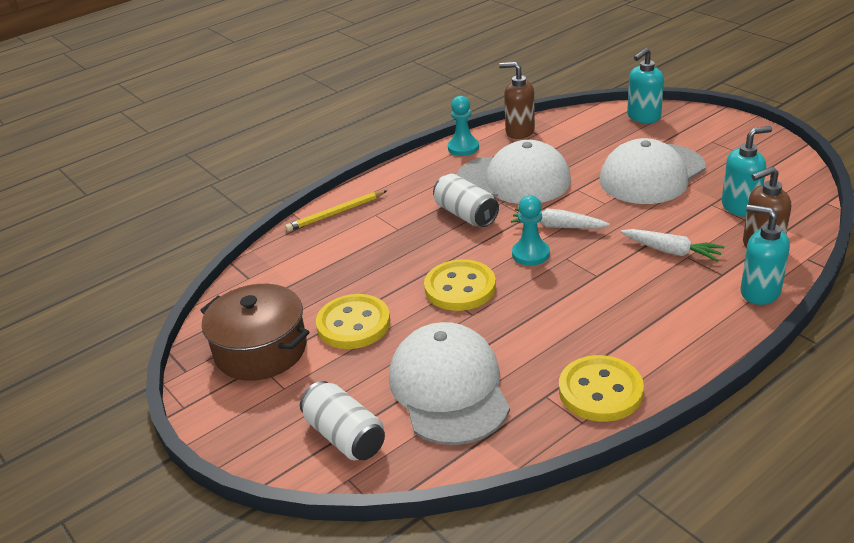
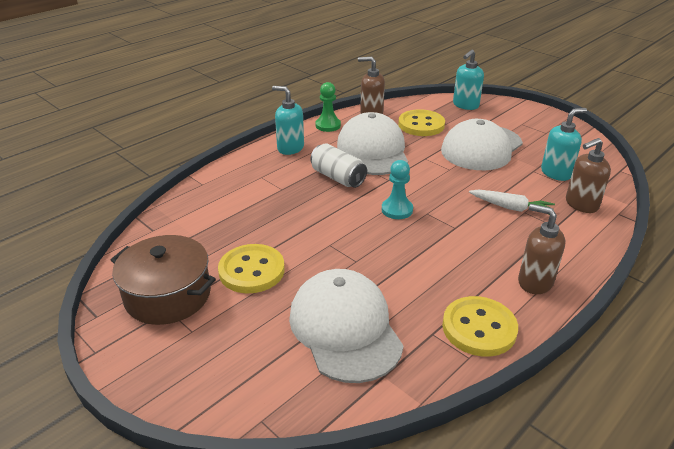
camera: 10 degrees left, 0 degrees up
(336, 213) = (227, 176): yellow pencil -> none
(345, 436) = (254, 377): white can -> none
(460, 288) = (342, 238): yellow button -> yellow button (421, 125)
(463, 148) = (328, 125): turquoise pawn -> green pawn
(513, 180) = (372, 150): white cap -> white cap turned 105 degrees counterclockwise
(557, 226) = (415, 187): white carrot -> none
(678, 340) = (534, 282): none -> brown soap dispenser
(759, 292) = (589, 240): turquoise soap dispenser -> turquoise soap dispenser (290, 148)

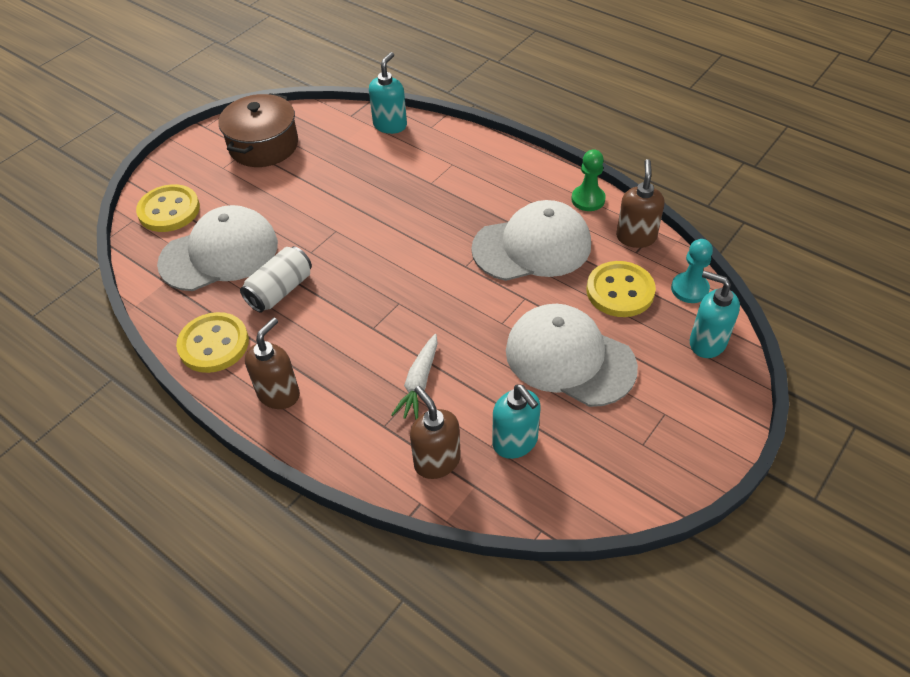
camera: 85 degrees right, 15 degrees up
(251, 270) = (295, 186): yellow button -> yellow button (169, 210)
(290, 148) = (520, 175): turquoise soap dispenser -> turquoise soap dispenser (390, 125)
(338, 177) = (461, 222): white can -> white can (280, 290)
(397, 210) = (402, 277): turquoise pawn -> turquoise pawn (689, 289)

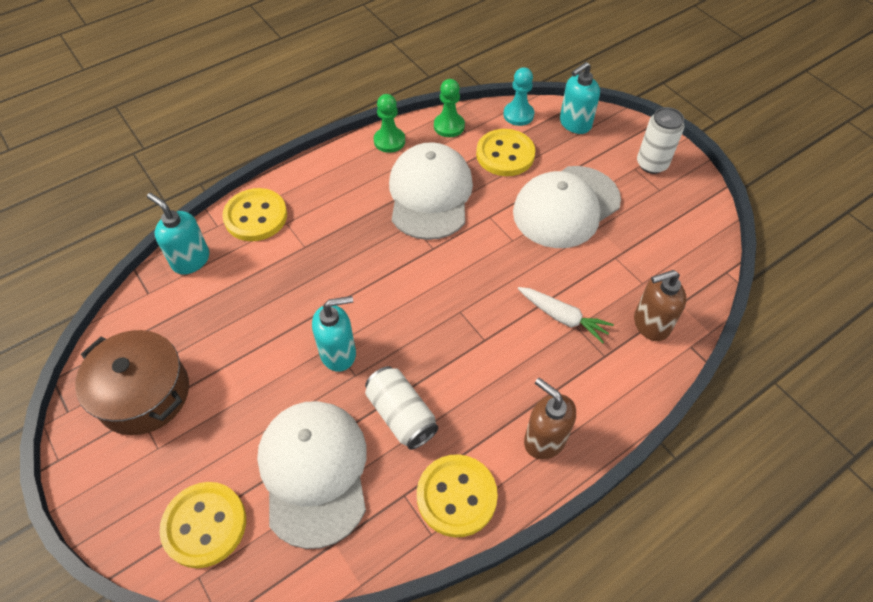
camera: 75 degrees left, 5 degrees up
(450, 144) = (256, 216): none -> yellow button
(515, 442) = (642, 265): turquoise soap dispenser -> turquoise soap dispenser (338, 353)
(636, 237) = (449, 126): brown soap dispenser -> green pawn
(682, 430) = (652, 164): none -> white can

